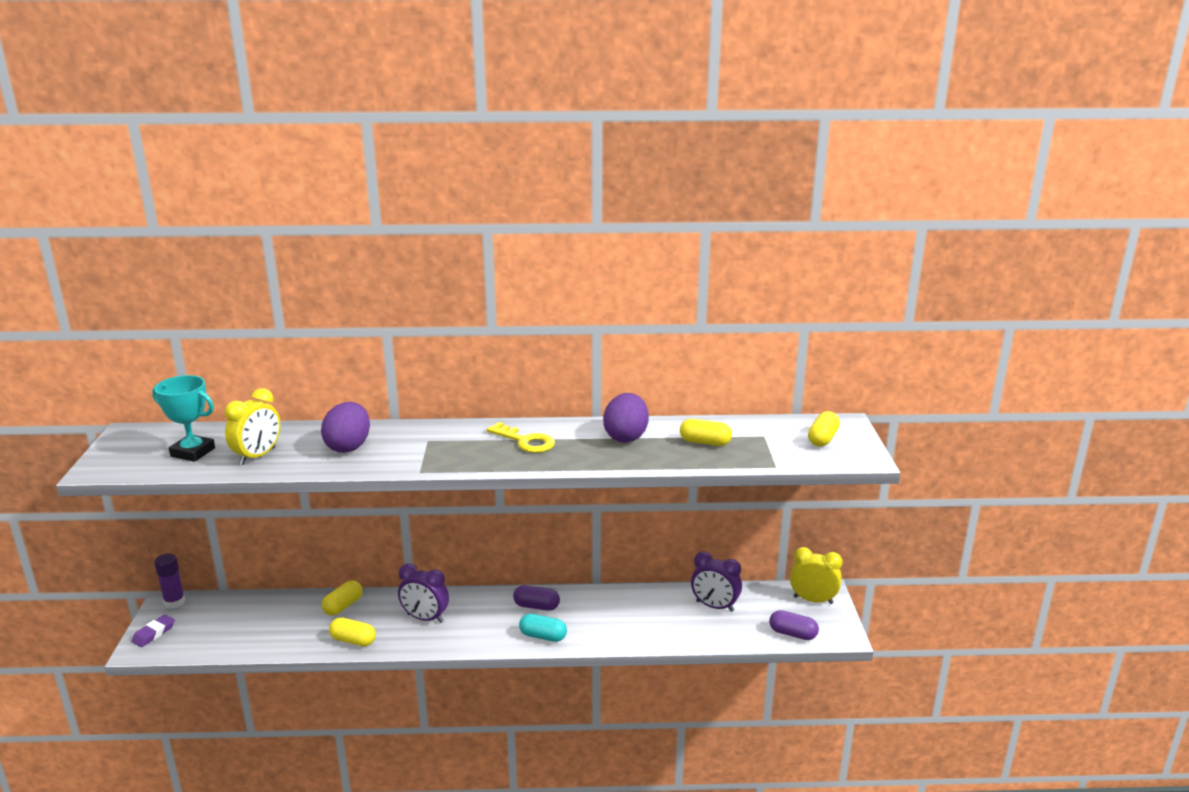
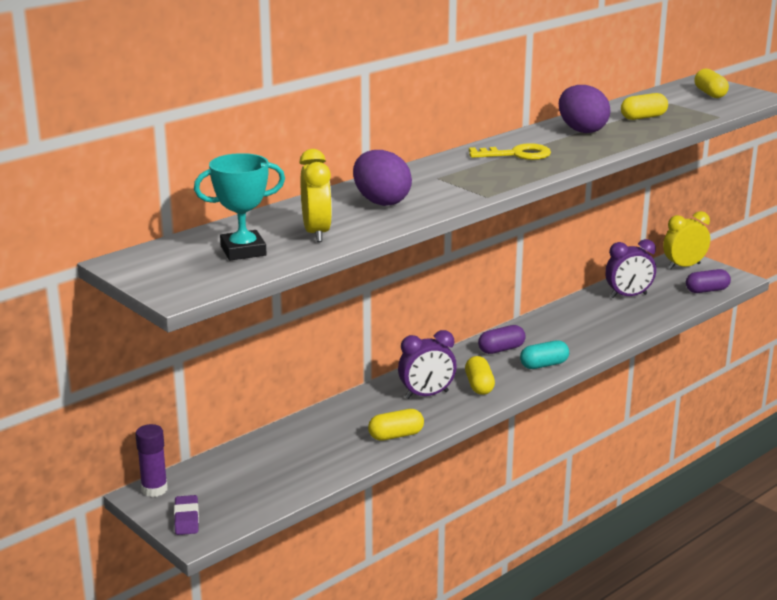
camera: 40 degrees left, 0 degrees up
(343, 606) = (336, 418): yellow capsule -> yellow capsule (479, 385)

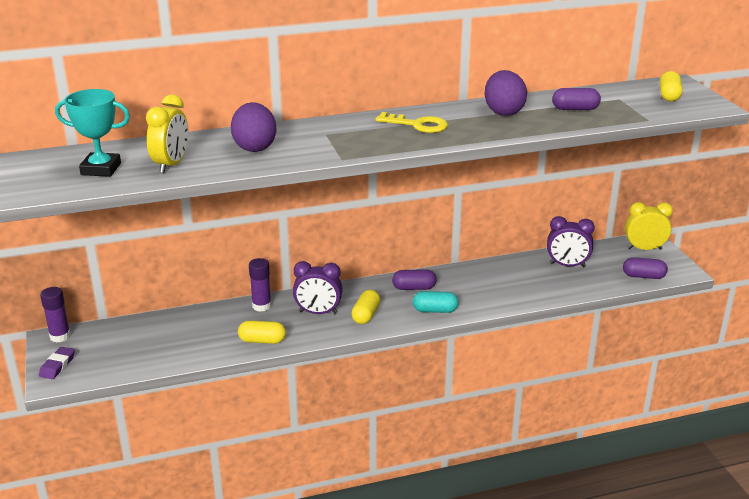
camera: 25 degrees right, 5 degrees up
(358, 403) = (261, 306): none -> purple glue stick
(643, 117) = (575, 109): yellow capsule -> purple capsule

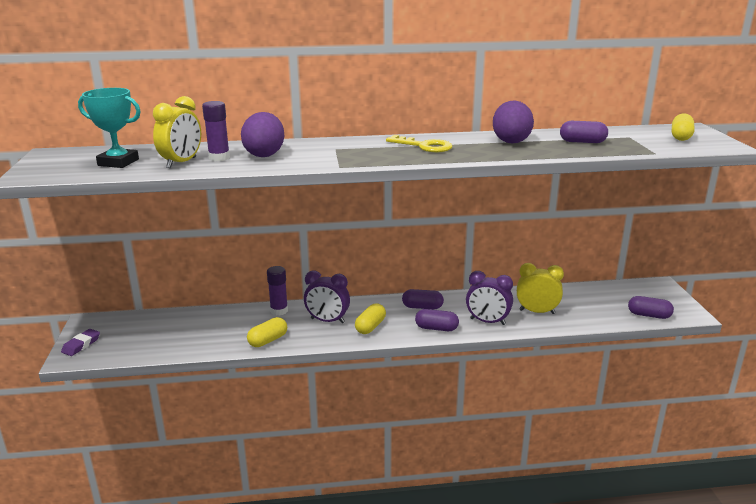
camera: 10 degrees right, 5 degrees down
(60, 336) = (96, 320): purple glue stick -> purple glue stick (219, 158)
(262, 341) = (268, 340): yellow capsule -> yellow capsule turned 60 degrees counterclockwise
(435, 310) = (436, 328): turquoise capsule -> purple capsule
(567, 265) = (574, 299): purple clock -> purple clock (487, 321)
(644, 249) = (653, 291): yellow clock -> yellow clock (537, 312)

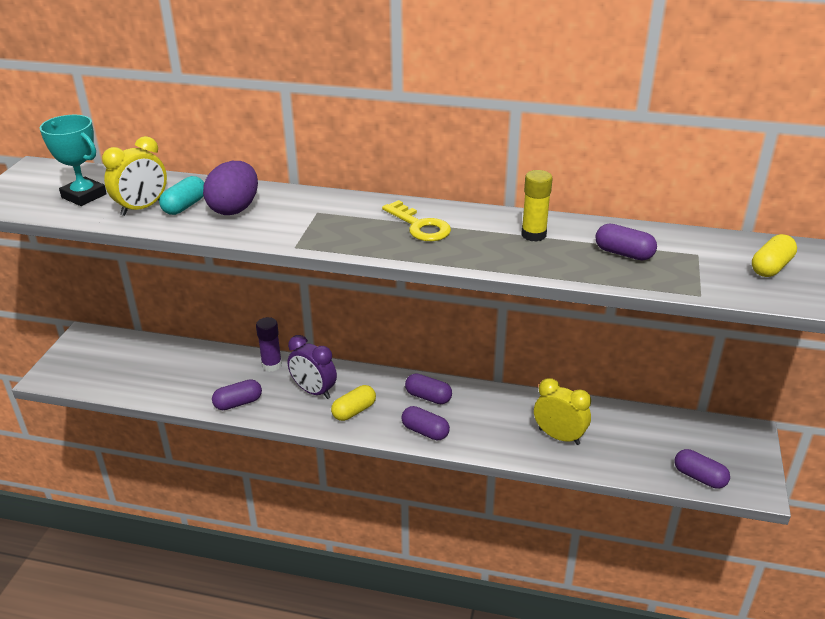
camera: 20 degrees right, 10 degrees up
(81, 345) = (63, 364): purple eraser -> none
(219, 158) = (185, 206): purple glue stick -> turquoise capsule
(268, 340) = (238, 403): yellow capsule -> purple capsule
(487, 321) = (490, 436): purple clock -> none
(511, 141) = (533, 235): purple egg -> yellow glue stick

